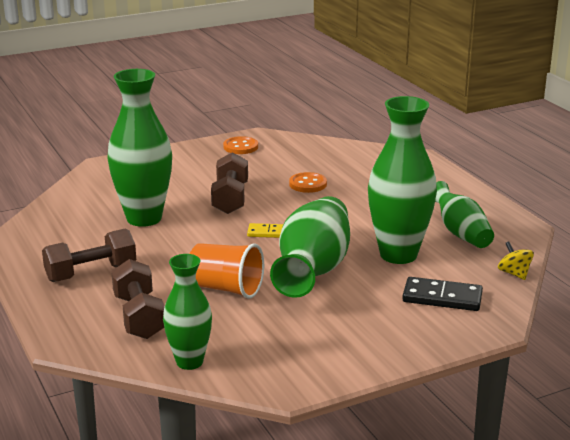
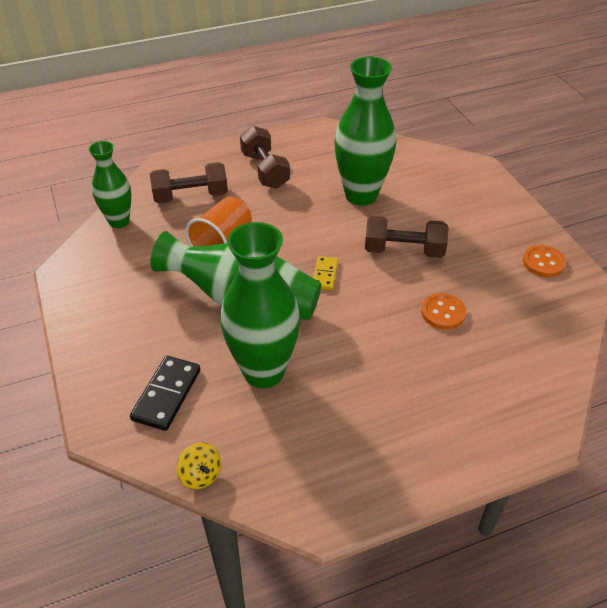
camera: 95 degrees right, 20 degrees up
(460, 232) = (309, 441): green vase -> none
(514, 273) = (200, 475): yellow spinning top -> yellow spinning top turned 75 degrees clockwise

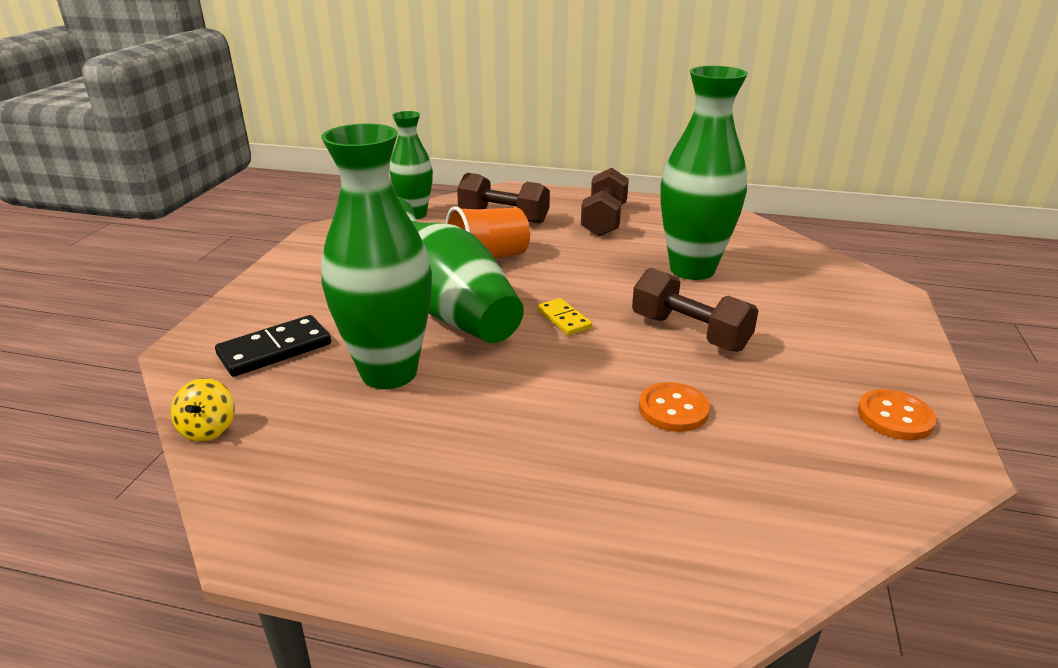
camera: 35 degrees right, 15 degrees down
(325, 274) = (564, 319): yellow domino -> yellow domino turned 75 degrees counterclockwise

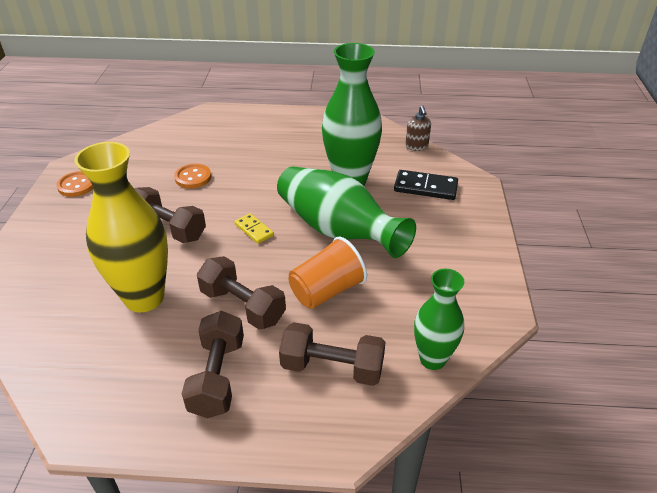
camera: 170 degrees right, 10 degrees up
(208, 429) = (416, 146): yellow spinning top -> brown soap dispenser
(275, 349) = (425, 187): black domino -> black domino turned 60 degrees clockwise
(581, 255) = (242, 306): none -> brown dumbbell
(692, 269) = (144, 298): green vase -> yellow vase

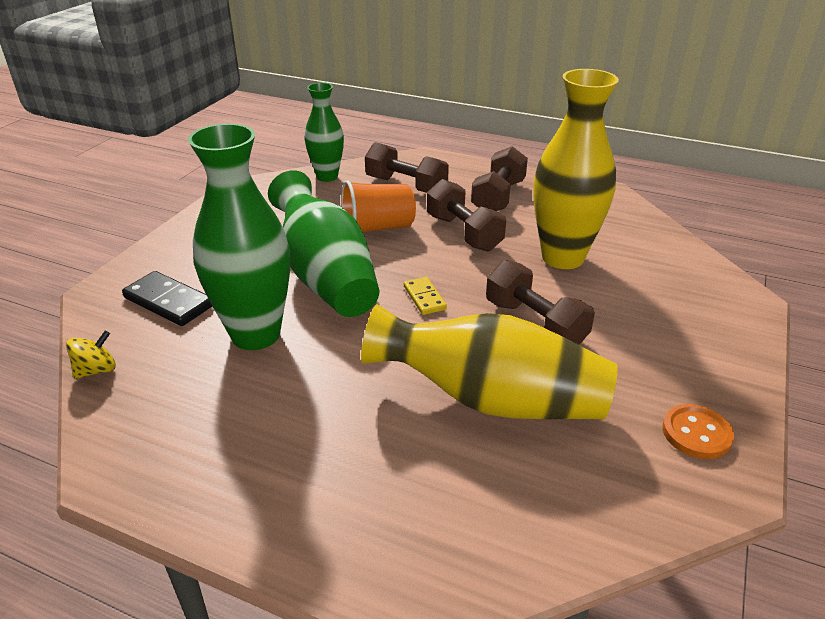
camera: 160 degrees left, 5 degrees down
(193, 177) = (490, 400): orange button -> yellow vase
(416, 146) = (96, 370): brown soap dispenser -> yellow spinning top

